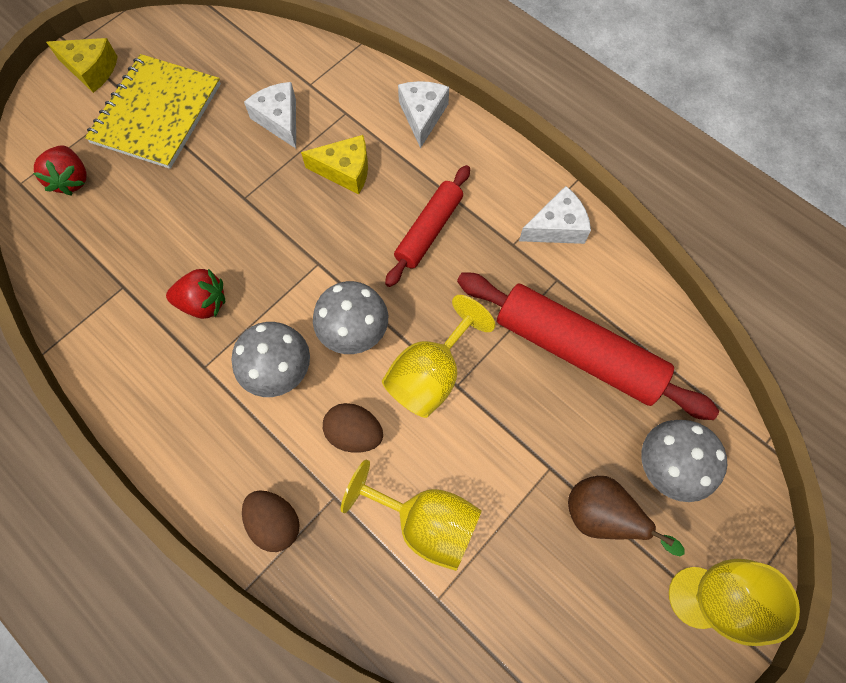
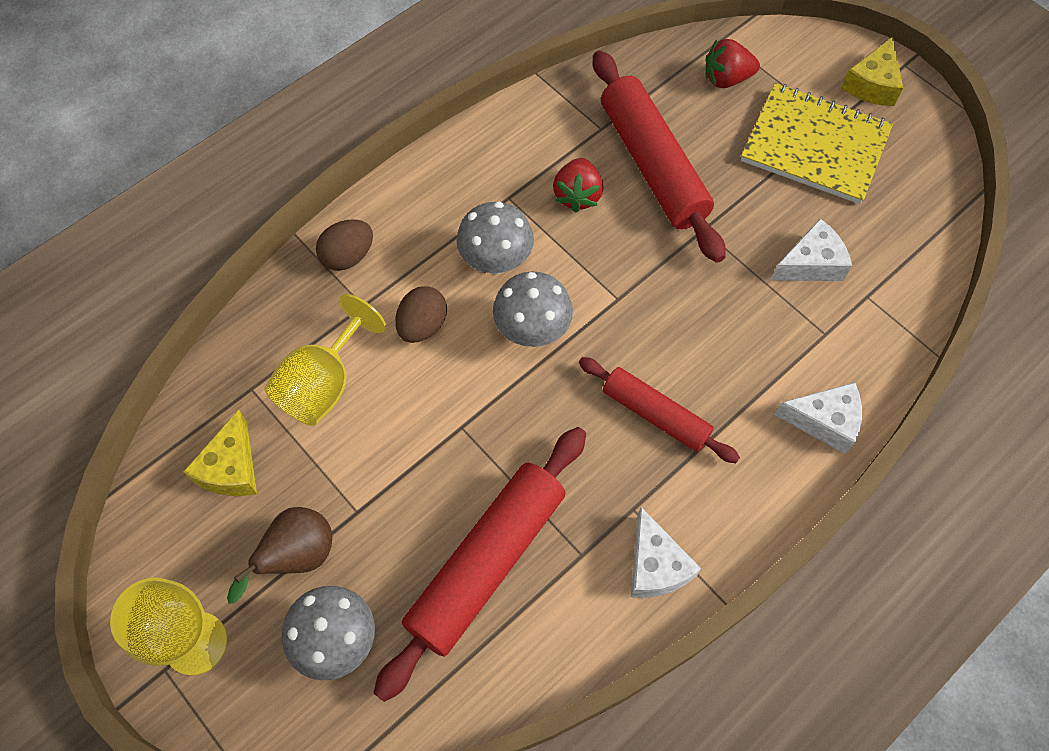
camera: 95 degrees right, 5 degrees down
(171, 240) = (652, 165): none -> red rolling pin
(345, 171) = (739, 330): yellow cheese -> yellow cheese (231, 468)
(430, 375) = (476, 401): yellow goblet -> none

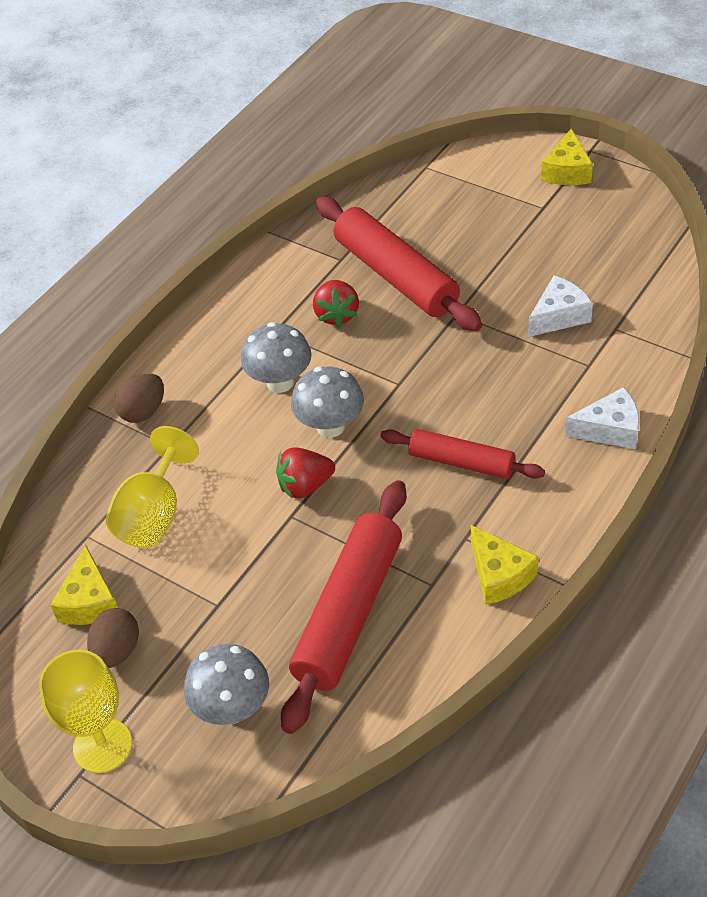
camera: 10 degrees left, 15 degrees down
(297, 557) = (174, 654): brown pear -> none
(422, 326) = (230, 447): brown egg -> brown egg (117, 651)
(655, 565) = (499, 575): white cheese -> yellow cheese
(726, 79) = (439, 196): red strawberry -> red strawberry (305, 486)
(815, 146) = (533, 228): yellow notebook -> none

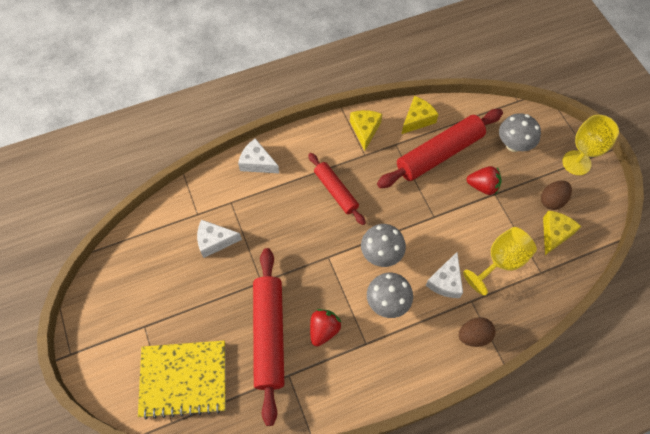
camera: 150 degrees left, 15 degrees up
(219, 447) = (445, 281): none -> white cheese
(305, 486) = (417, 228): red strawberry -> red strawberry (482, 186)
(450, 197) = (183, 379): none -> yellow notebook
(567, 171) = (101, 346): yellow cheese -> yellow cheese (417, 119)

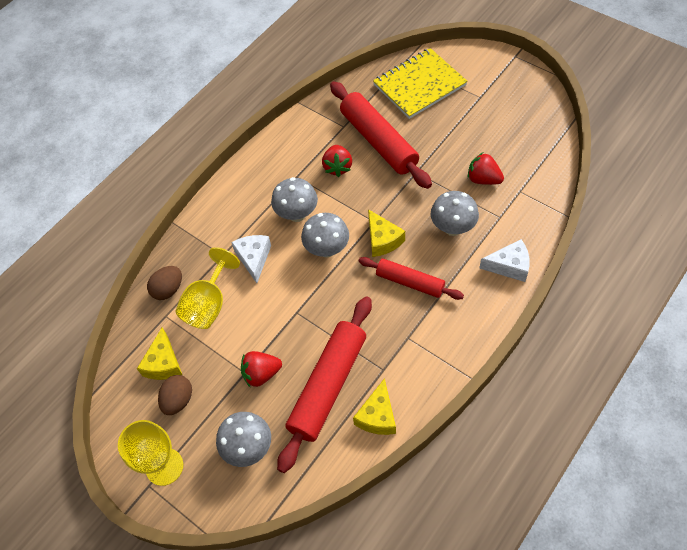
camera: 155 degrees right, 5 degrees down
(215, 241) = (483, 179): white cheese -> red strawberry
(272, 214) = (452, 228): none -> grey mushroom
(365, 130) = (427, 366): yellow cheese -> yellow cheese (382, 240)
(474, 336) = (207, 229): brown egg -> brown egg (168, 289)

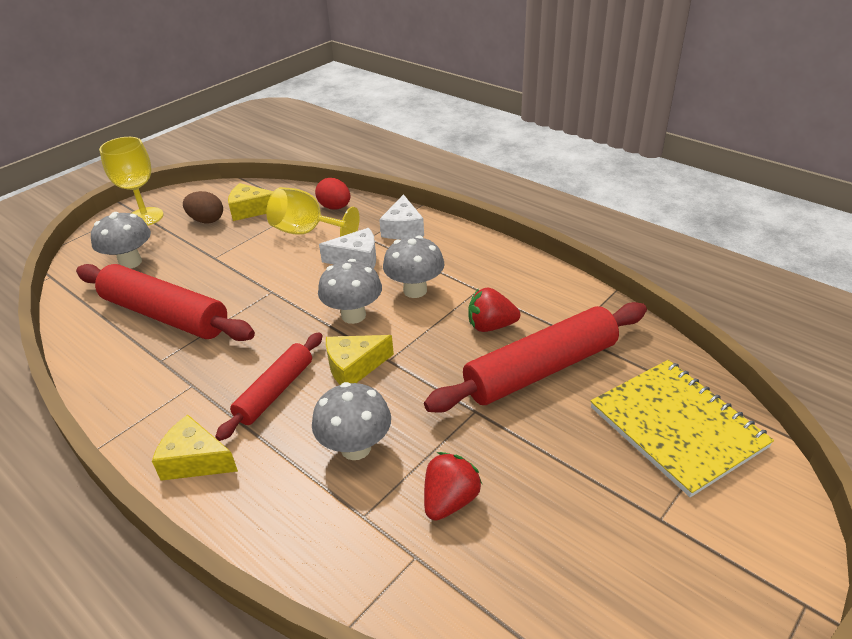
camera: 90 degrees right, 20 degrees down
(168, 289) = (335, 207): brown egg -> red egg
(261, 374) = (206, 268): red strawberry -> none
(377, 416) = (104, 353): yellow cheese -> yellow cheese (195, 460)
(509, 266) = (260, 517): white cheese -> white cheese (403, 229)

